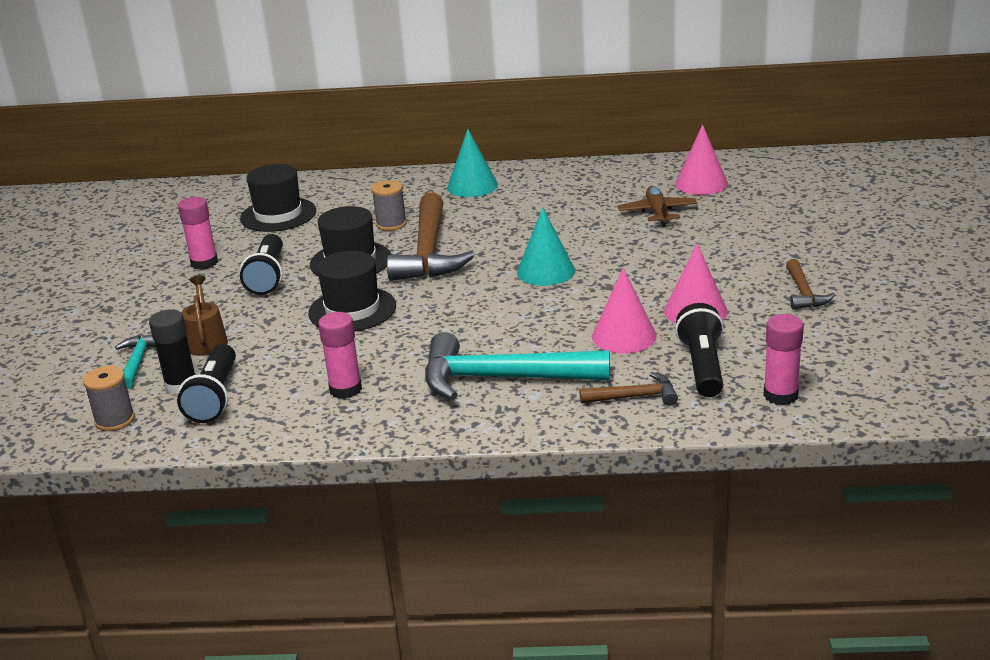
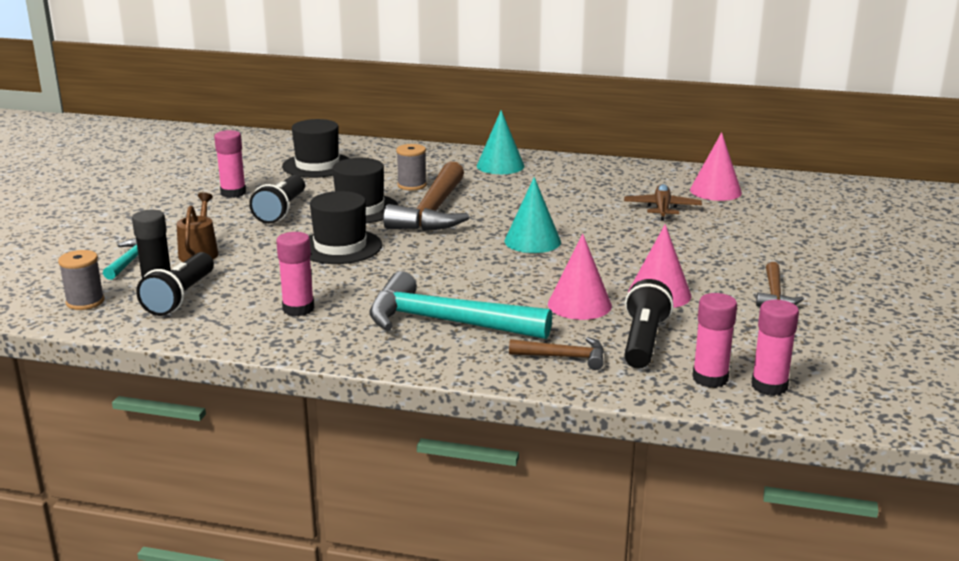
camera: 10 degrees right, 5 degrees down
(837, 393) = (769, 386): none -> pink glue stick

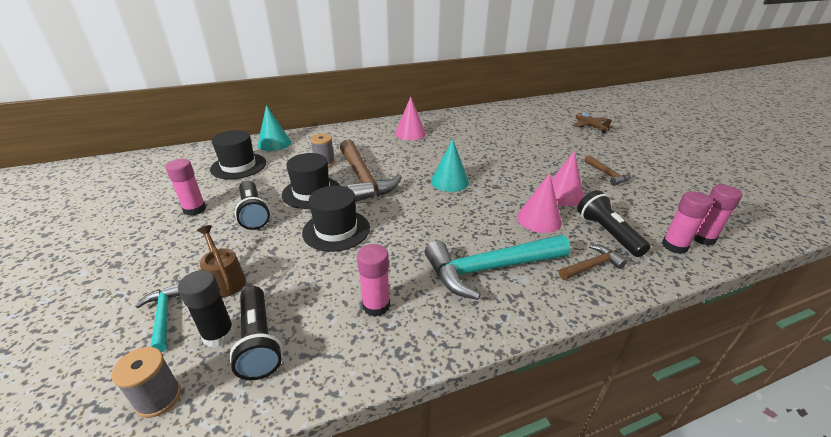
camera: 35 degrees left, 10 degrees up
(500, 166) = (361, 134): turquoise cone -> turquoise cone (274, 143)
(662, 209) = (481, 138): brown plane -> brown plane (590, 126)
(715, 191) = (489, 121): pink cone -> pink cone (410, 133)

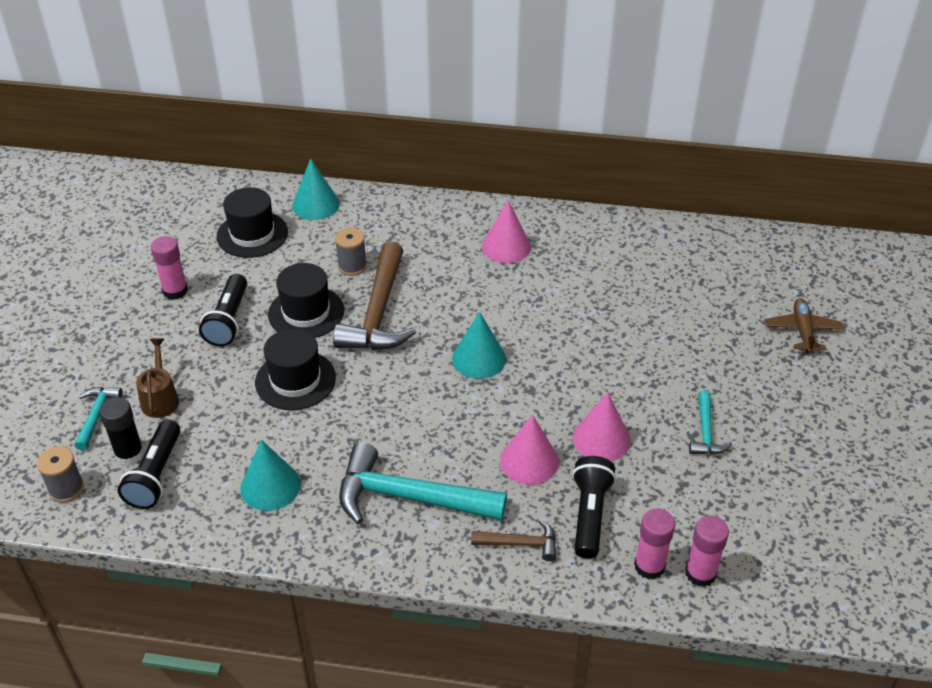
camera: 30 degrees right, 10 degrees up
(376, 305) = (270, 486): pink glue stick -> turquoise cone
(607, 174) = (705, 432): brown hammer -> turquoise hammer

